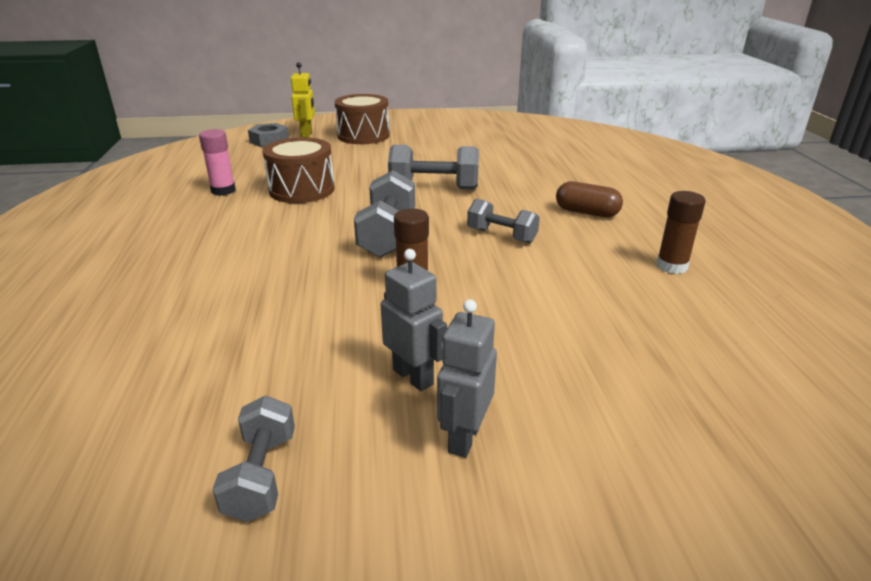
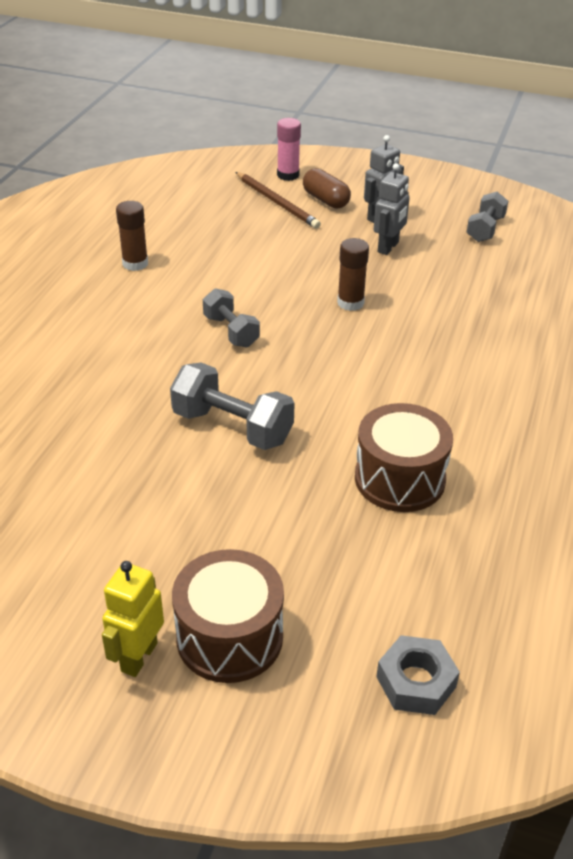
camera: 155 degrees left, 10 degrees up
(223, 190) = (507, 512): pink glue stick -> pink glue stick (288, 175)
(307, 134) = (333, 691): yellow robot -> yellow robot (138, 657)
(387, 235) = (337, 364): grey dumbbell -> none
(413, 376) = (388, 247): grey robot -> grey robot turned 135 degrees counterclockwise
(586, 212) = (117, 335): brown capsule -> brown capsule (326, 200)
(649, 410) = (277, 202): none -> brown pencil

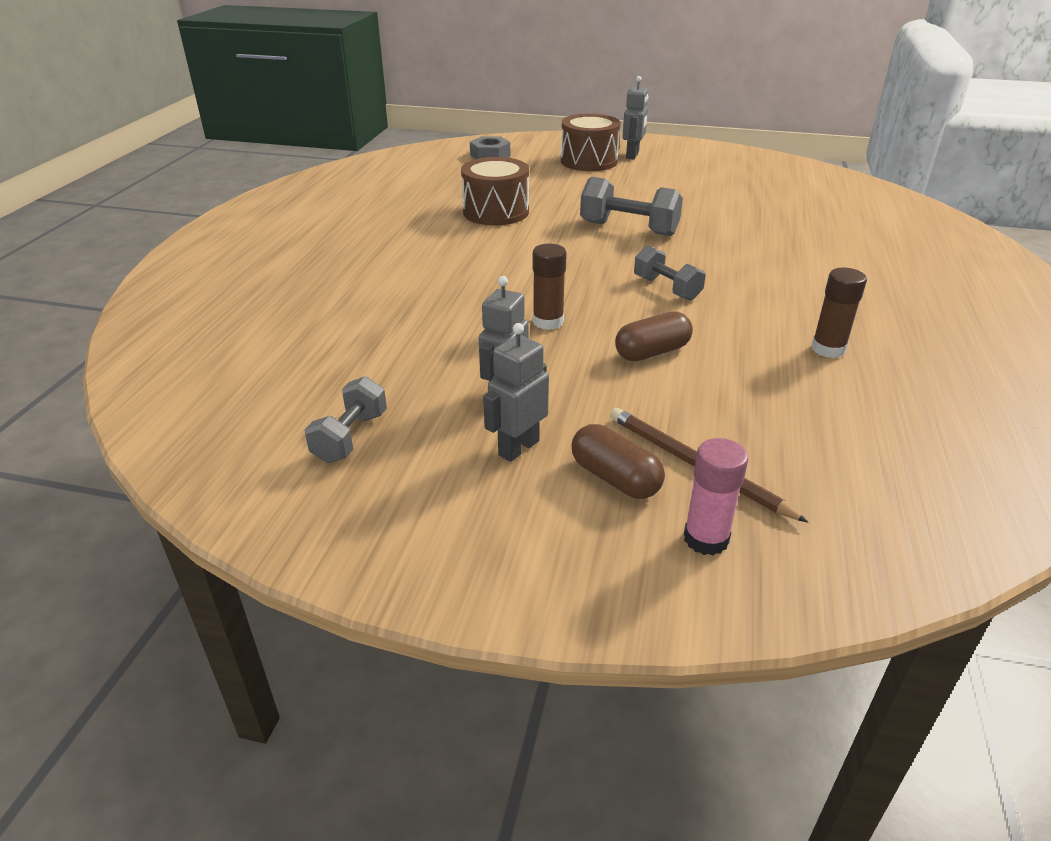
camera: 175 degrees right, 5 degrees down
(138, 657) = (632, 155): yellow robot -> grey robot
(273, 270) = (652, 352): none -> brown capsule

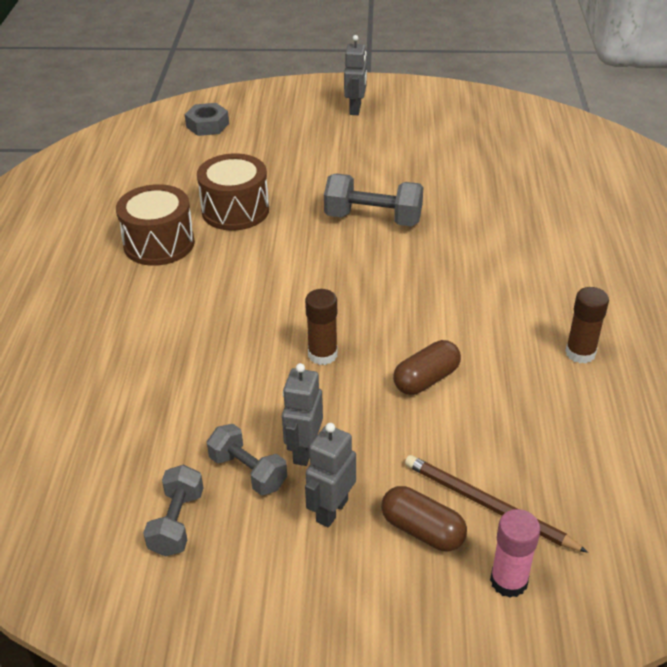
camera: 10 degrees left, 5 degrees up
(589, 161) = (312, 123): brown drum -> brown drum (159, 244)
(667, 288) = (424, 296): grey dumbbell -> grey dumbbell (248, 472)

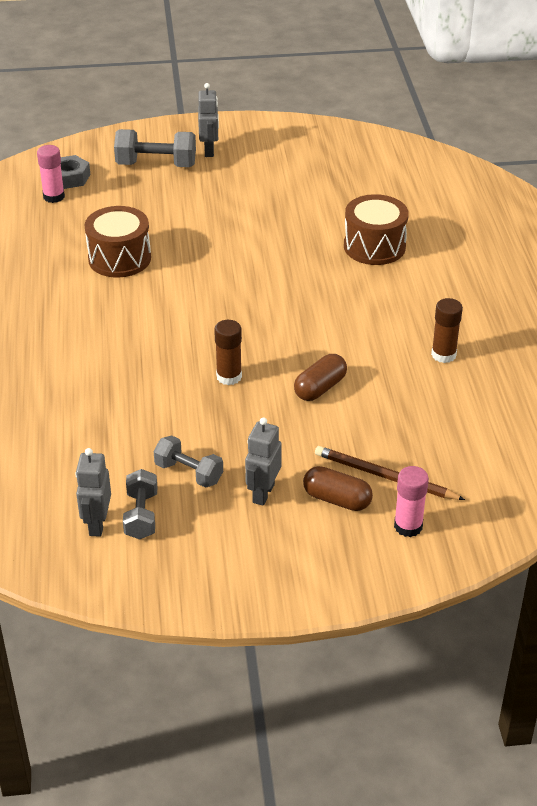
camera: 10 degrees left, 0 degrees up
(159, 244) = (57, 295): brown drum -> brown drum (374, 246)
(186, 142) = (54, 197): none -> pink glue stick
(304, 451) = (230, 453): grey robot -> grey robot (97, 524)
(373, 219) = (248, 256): grey dumbbell -> grey dumbbell (156, 165)

